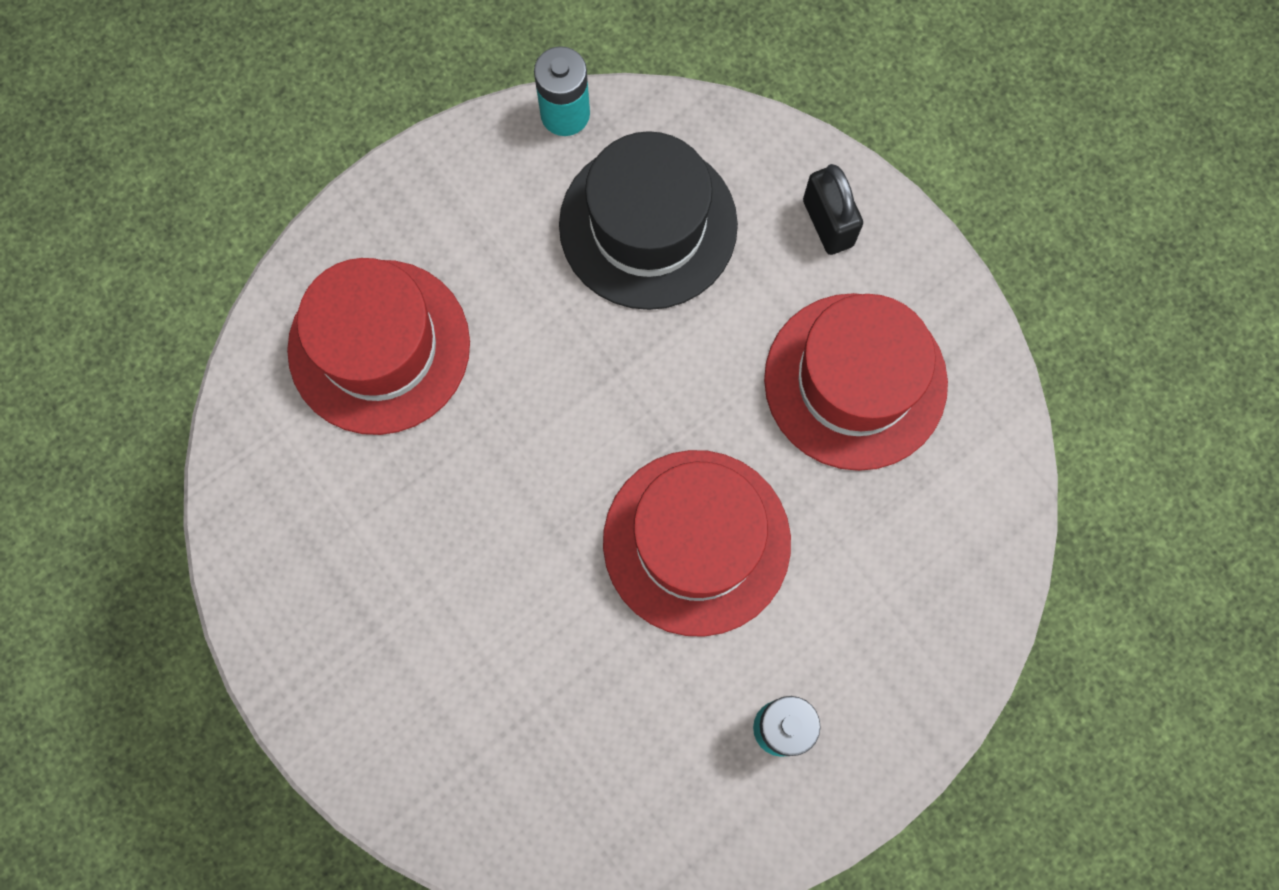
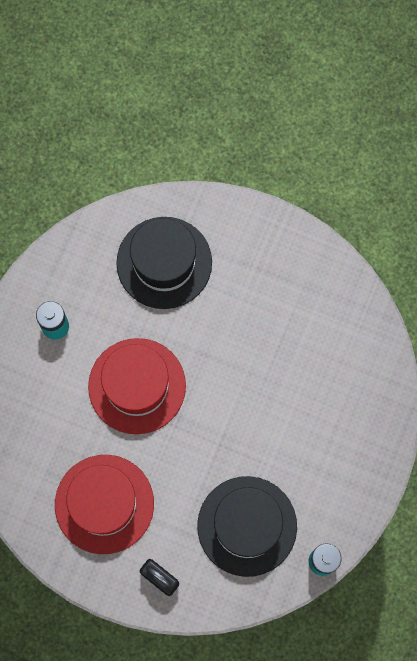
camera: 150 degrees right, 0 degrees up
(379, 347) = (336, 393): red hat -> none
(526, 734) = (164, 262): none -> black hat

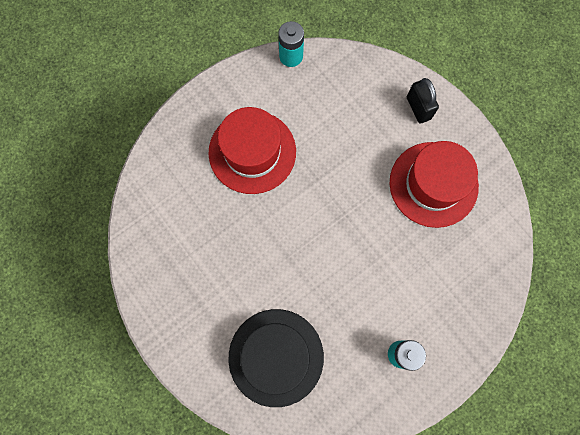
camera: 150 degrees left, 0 degrees up
(137, 386) = (358, 262): red hat -> red hat (252, 152)
(247, 526) = (331, 109): black hat -> none

